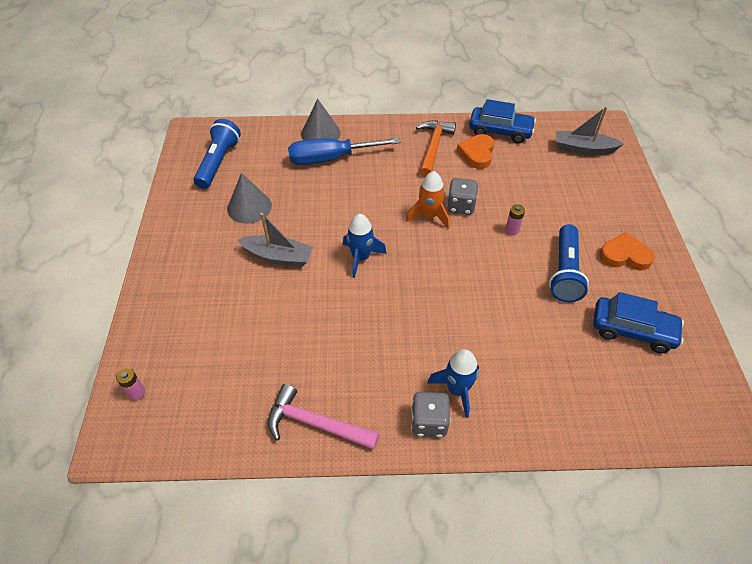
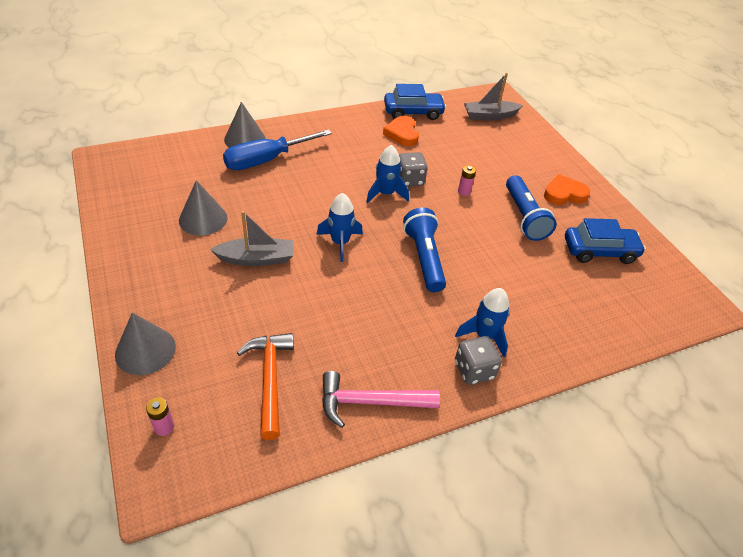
camera: 25 degrees left, 5 degrees down
(151, 320) = (145, 350): none -> grey cone
(218, 162) = (148, 183): blue flashlight -> blue flashlight (424, 258)
(429, 216) = (385, 193): orange rocket -> blue rocket
(433, 147) = (360, 135): orange hammer -> orange hammer (270, 379)

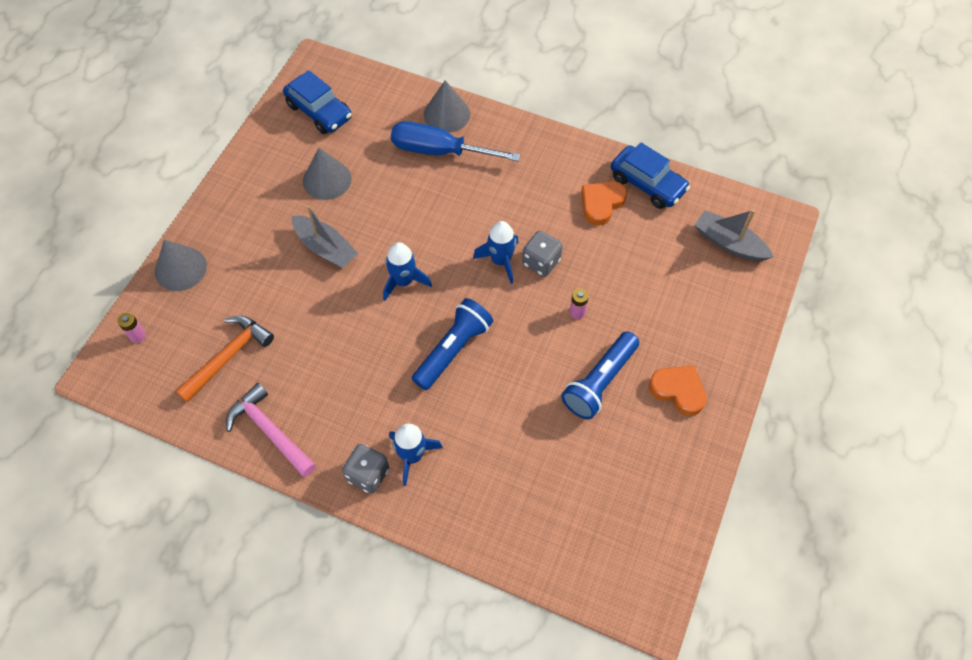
camera: 50 degrees right, 15 degrees up
(599, 251) = (624, 473): blue car -> blue car (319, 111)

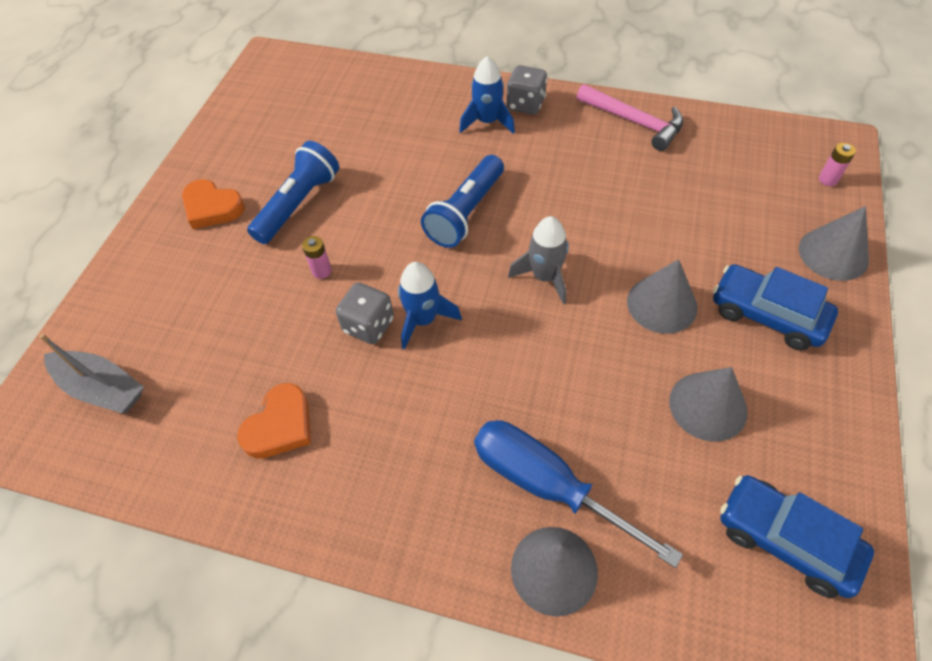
camera: 175 degrees right, 5 degrees down
(228, 356) = (714, 174): orange hammer -> none
(325, 248) = (662, 304): grey boat -> grey cone
(403, 281) = (544, 277): blue rocket -> grey rocket
(439, 151) = (547, 485): blue screwdriver -> blue screwdriver turned 150 degrees counterclockwise
(647, 184) = (203, 471): blue car -> blue car (767, 315)

